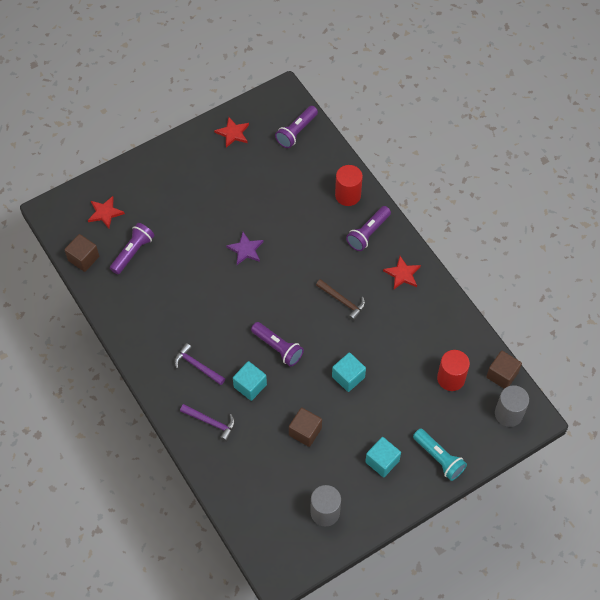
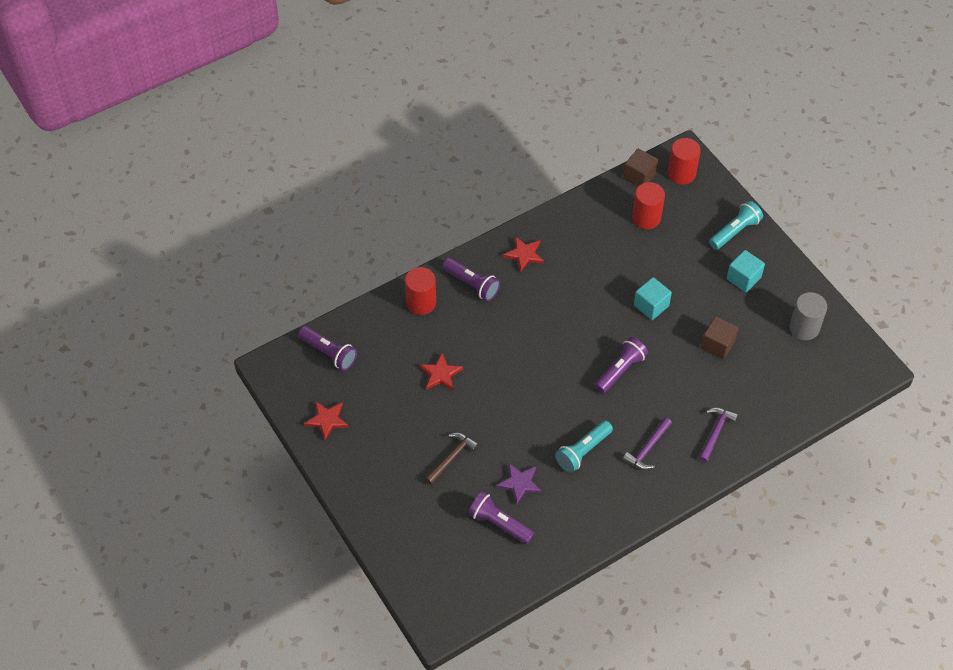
camera: 90 degrees left, 5 degrees down
(83, 258) = (508, 579): brown cube -> none
(105, 213) = (441, 558): red star -> red star (440, 374)
(196, 315) = (583, 451): none -> turquoise flashlight
(245, 250) = (494, 403): purple star -> purple star (519, 483)
(250, 386) = (668, 396): turquoise cube -> none
(342, 301) = (559, 309): brown hammer -> brown hammer (451, 457)
(508, 414) = (681, 173): grey cylinder -> red cylinder

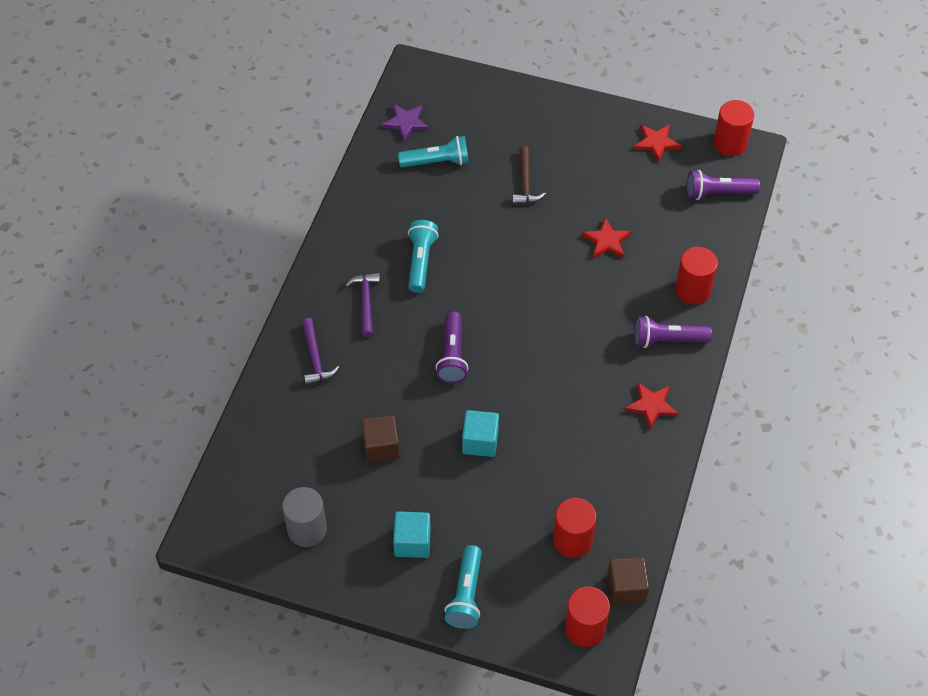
camera: 140 degrees right, 0 degrees up
(278, 382) = (730, 143): none -> red cylinder
(499, 523) = (437, 162): purple flashlight -> turquoise flashlight
(519, 483) = (450, 201): purple star -> purple star (406, 123)

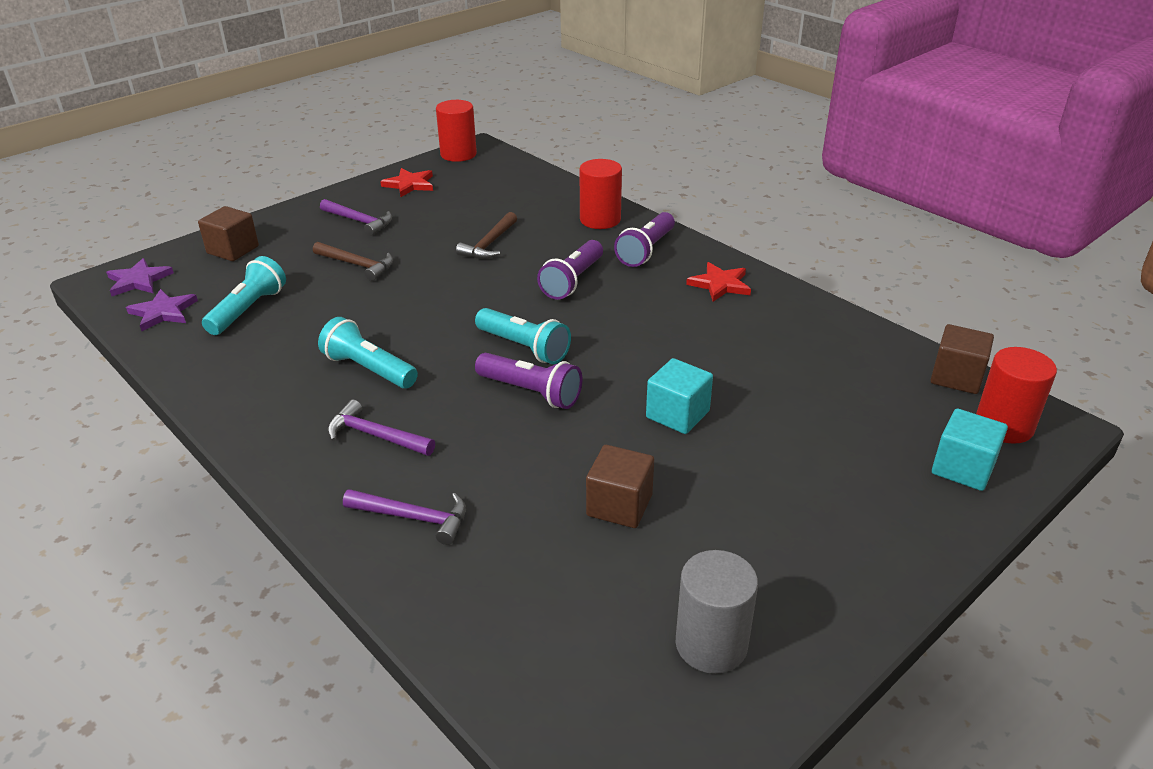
camera: 60 degrees left, 20 degrees down
(412, 542) = (799, 531): turquoise cube -> turquoise cube (963, 468)
(428, 85) = (138, 280): none -> purple star
(466, 595) = (913, 509): turquoise flashlight -> turquoise flashlight (524, 347)
(495, 105) = (233, 250): none -> brown cube
(572, 540) = (868, 393): red cylinder -> none
(581, 148) = (359, 221): none -> purple hammer
(606, 241) = (489, 244): red star -> brown hammer
(718, 193) = (505, 175): purple flashlight -> purple flashlight (573, 281)

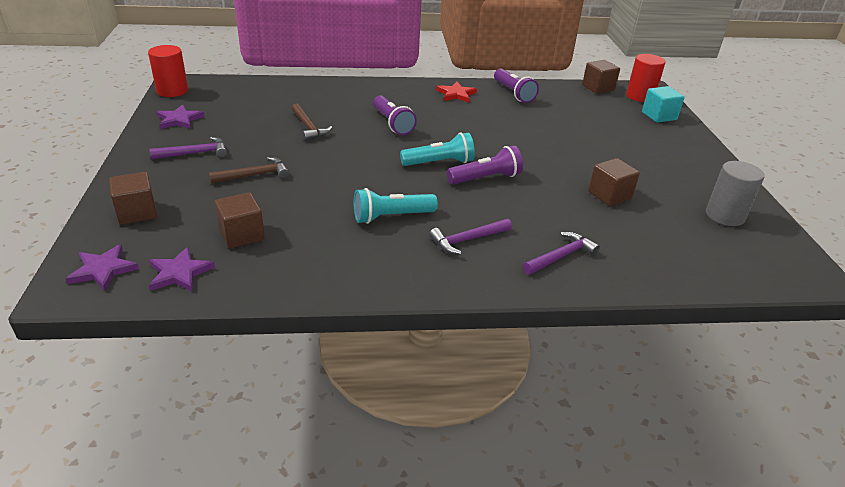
camera: 55 degrees left, 0 degrees up
(248, 310) = (242, 235): turquoise flashlight -> brown cube
(409, 184) = (179, 119): red star -> purple star
(600, 220) = (340, 90): red cylinder -> none
(646, 251) = (394, 95): purple flashlight -> purple flashlight (513, 93)
(677, 414) = (553, 151): turquoise cube -> none

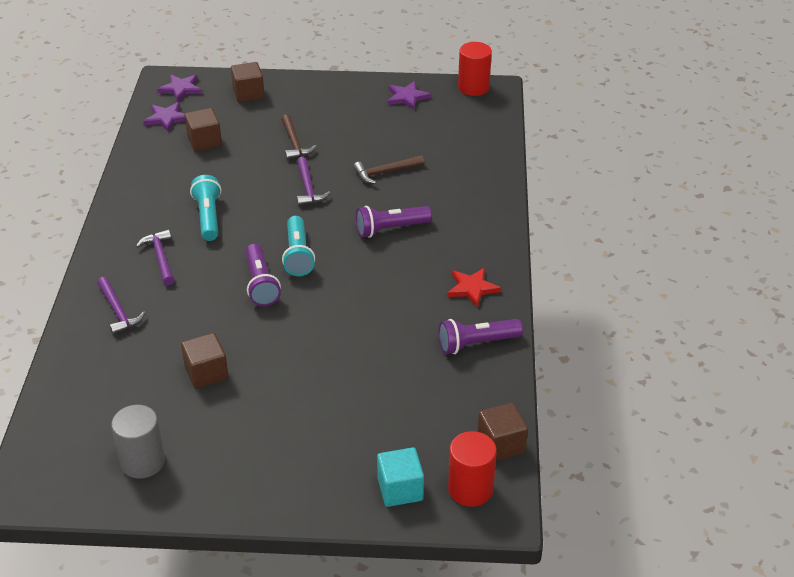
camera: 100 degrees right, 5 degrees up
(195, 153) = (339, 111): purple hammer -> purple hammer (308, 188)

